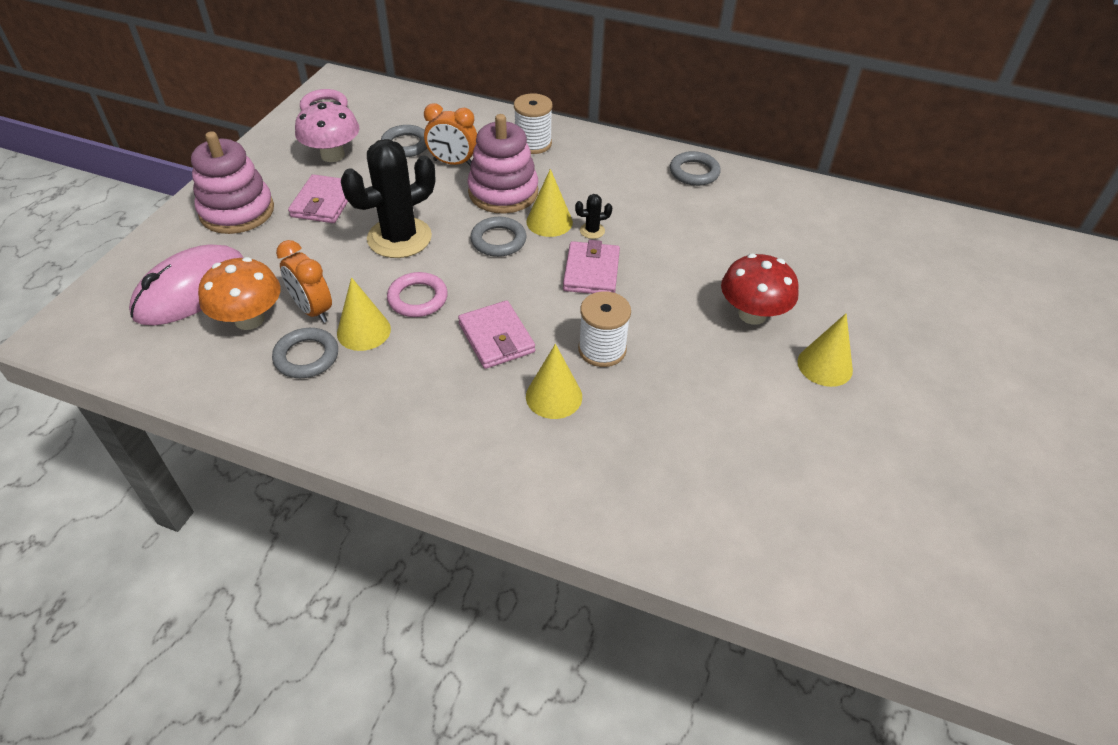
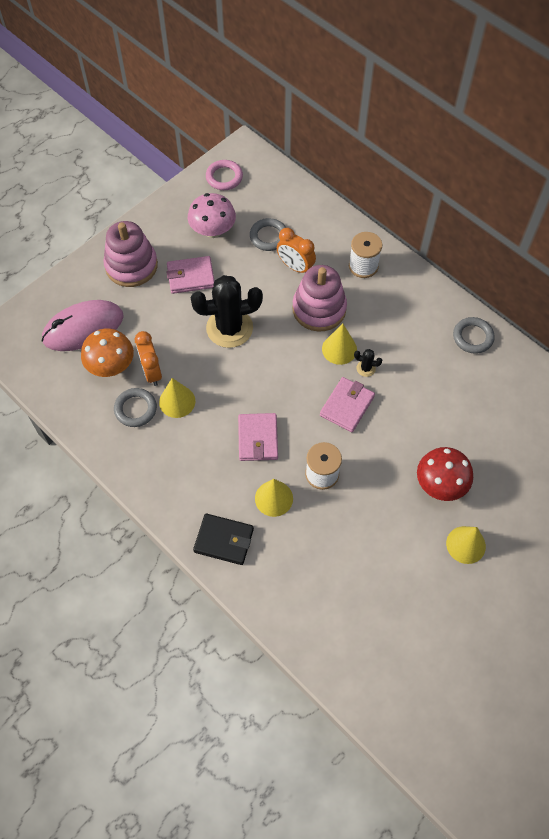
camera: 25 degrees right, 15 degrees up
(324, 203) = (191, 277): pink wallet -> pink wallet turned 45 degrees clockwise
(418, 298) = (221, 386): pink ring -> none
(498, 240) = (295, 354): grey ring -> none
(510, 469) = (224, 540): none -> black wallet

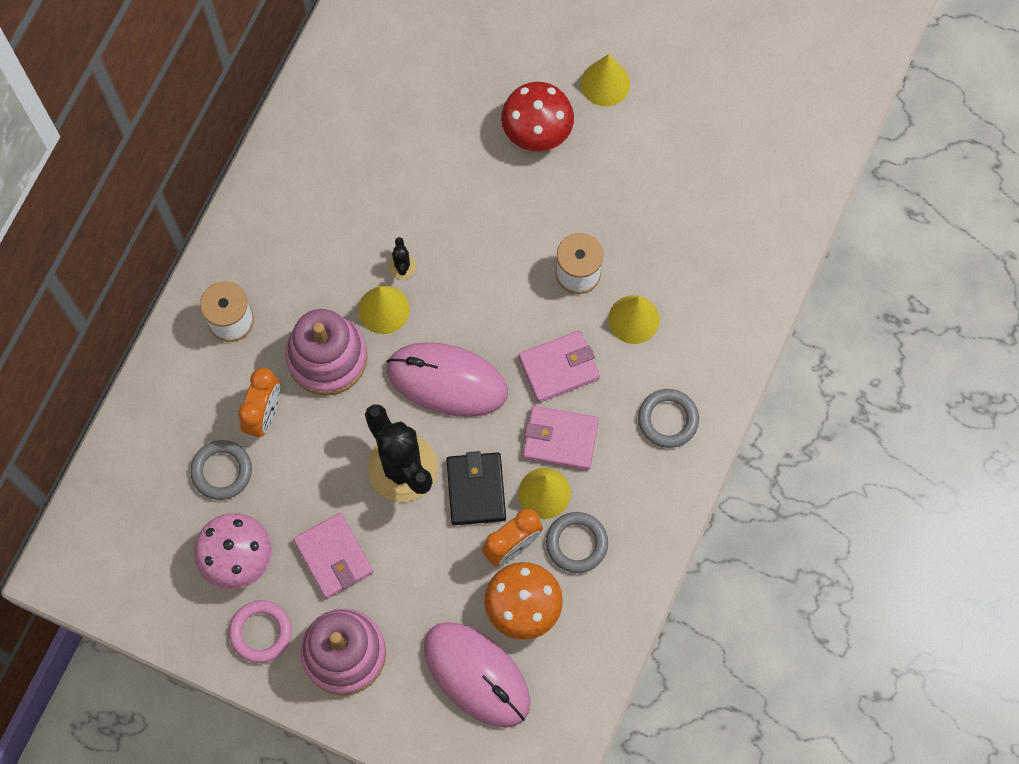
camera: 110 degrees left, 10 degrees up
(224, 177) = (126, 581): pink ring -> pink ring (261, 632)
(224, 540) = (712, 358): black wallet -> black wallet (476, 490)
(276, 370) = (447, 381): none -> pink mouse
(347, 406) = (468, 273): pink wallet -> pink wallet (560, 439)
(472, 337) = (303, 145): grey ring -> grey ring (668, 419)

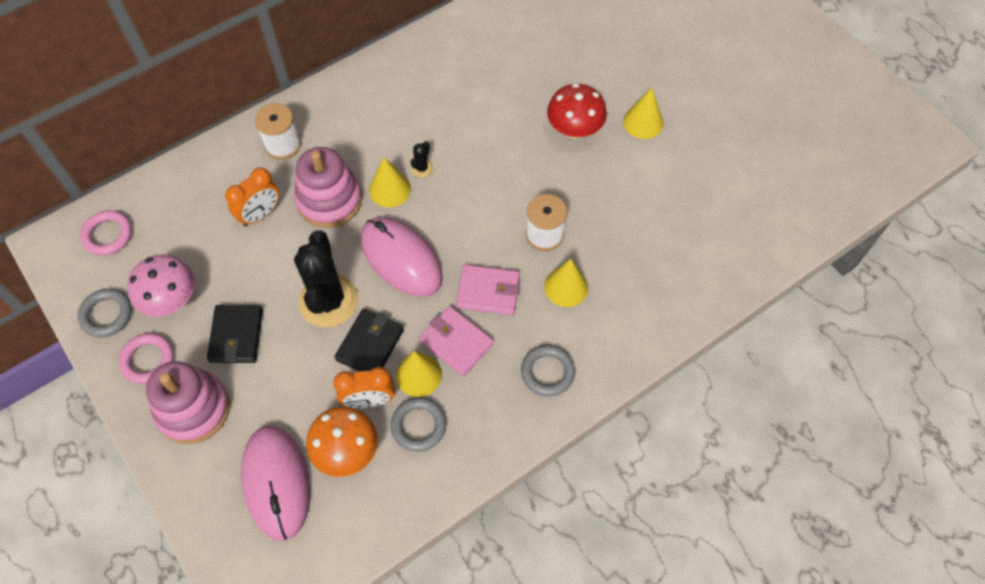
camera: 30 degrees right, 10 degrees down
(115, 528) = (108, 235): none -> pink ring
(222, 471) = (204, 236): grey ring -> grey ring (106, 315)
(334, 557) = (236, 336): pink wallet -> black wallet

